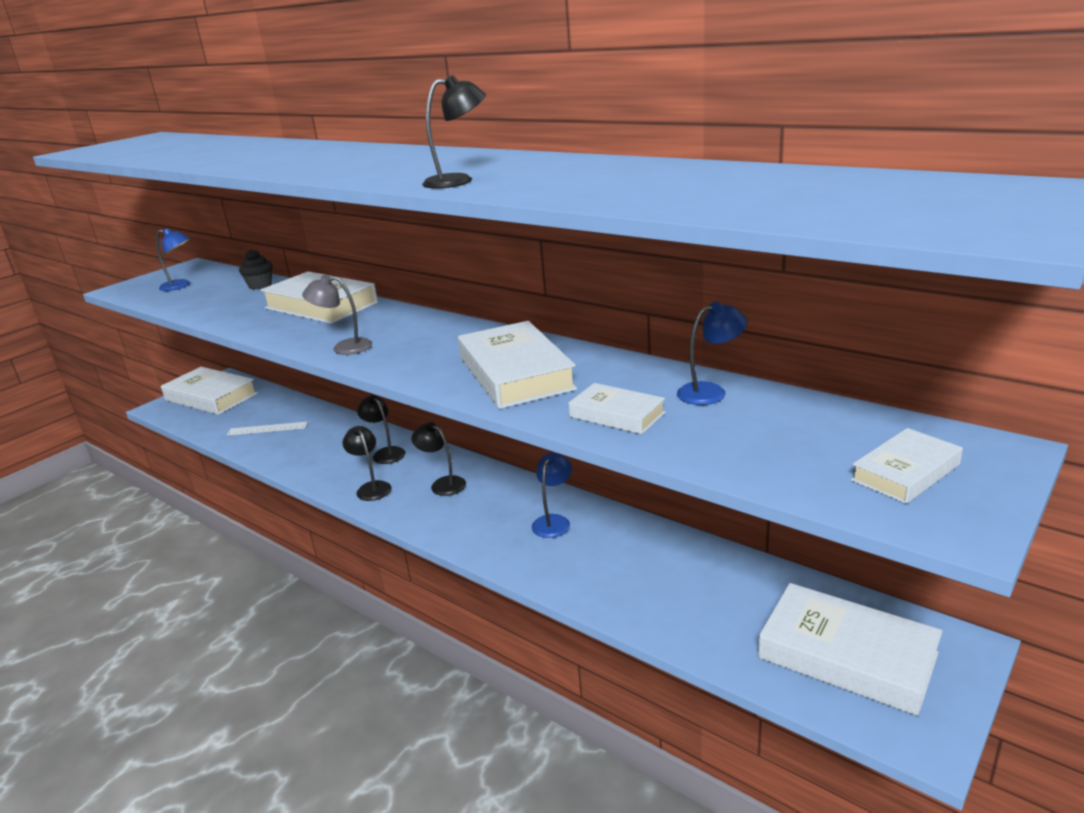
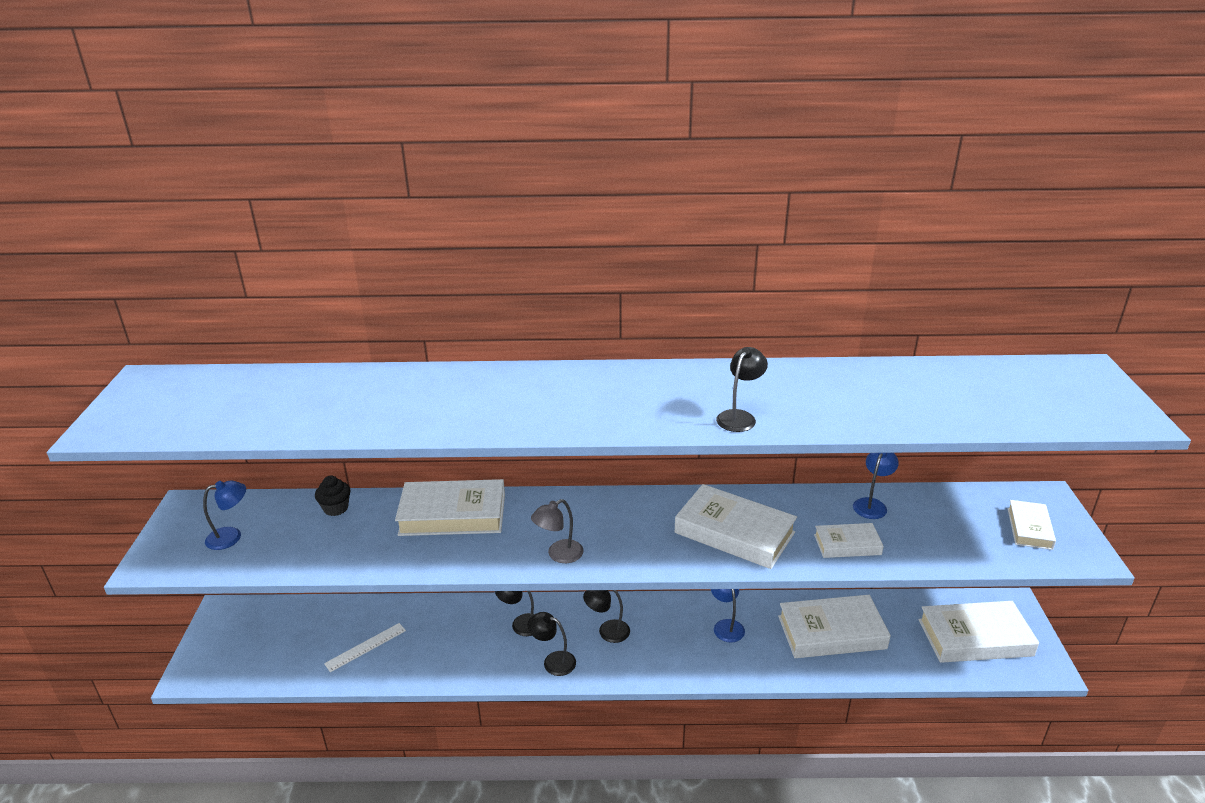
camera: 40 degrees left, 5 degrees up
(211, 397) = (240, 638): white book -> white book (831, 632)

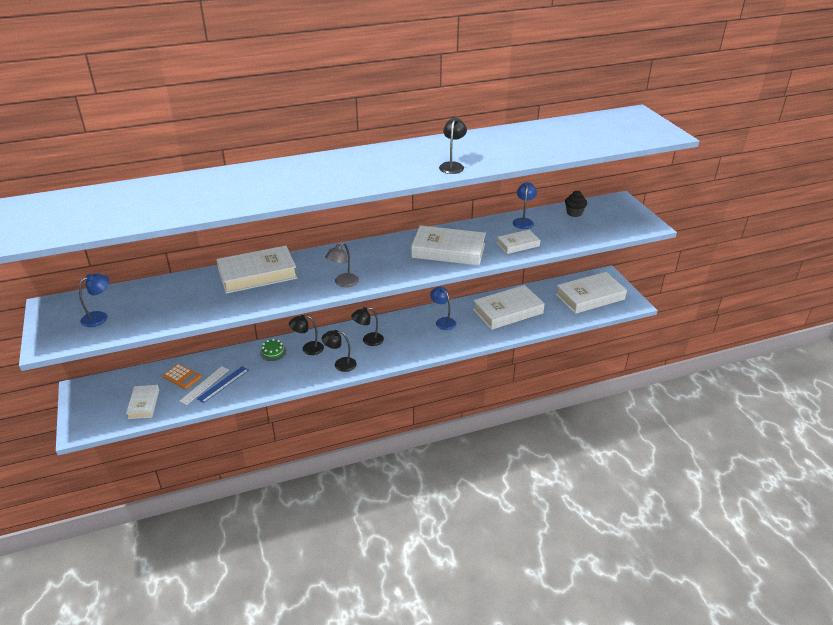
camera: 20 degrees left, 5 degrees up
(336, 508) = (169, 286): black cupcake -> black cupcake (574, 213)
(344, 626) = (182, 377): none -> orange calculator
(389, 652) = (223, 384): none -> blue ruler
(472, 618) = (273, 352): none -> green cake
(1029, 528) = (615, 218): white book -> white book (144, 404)

